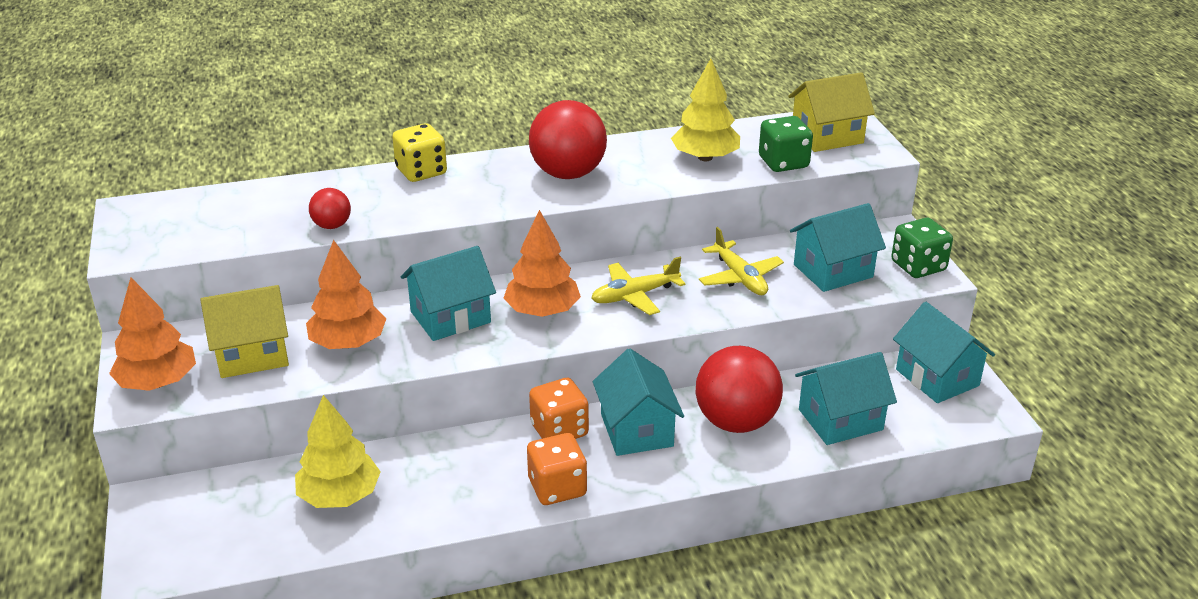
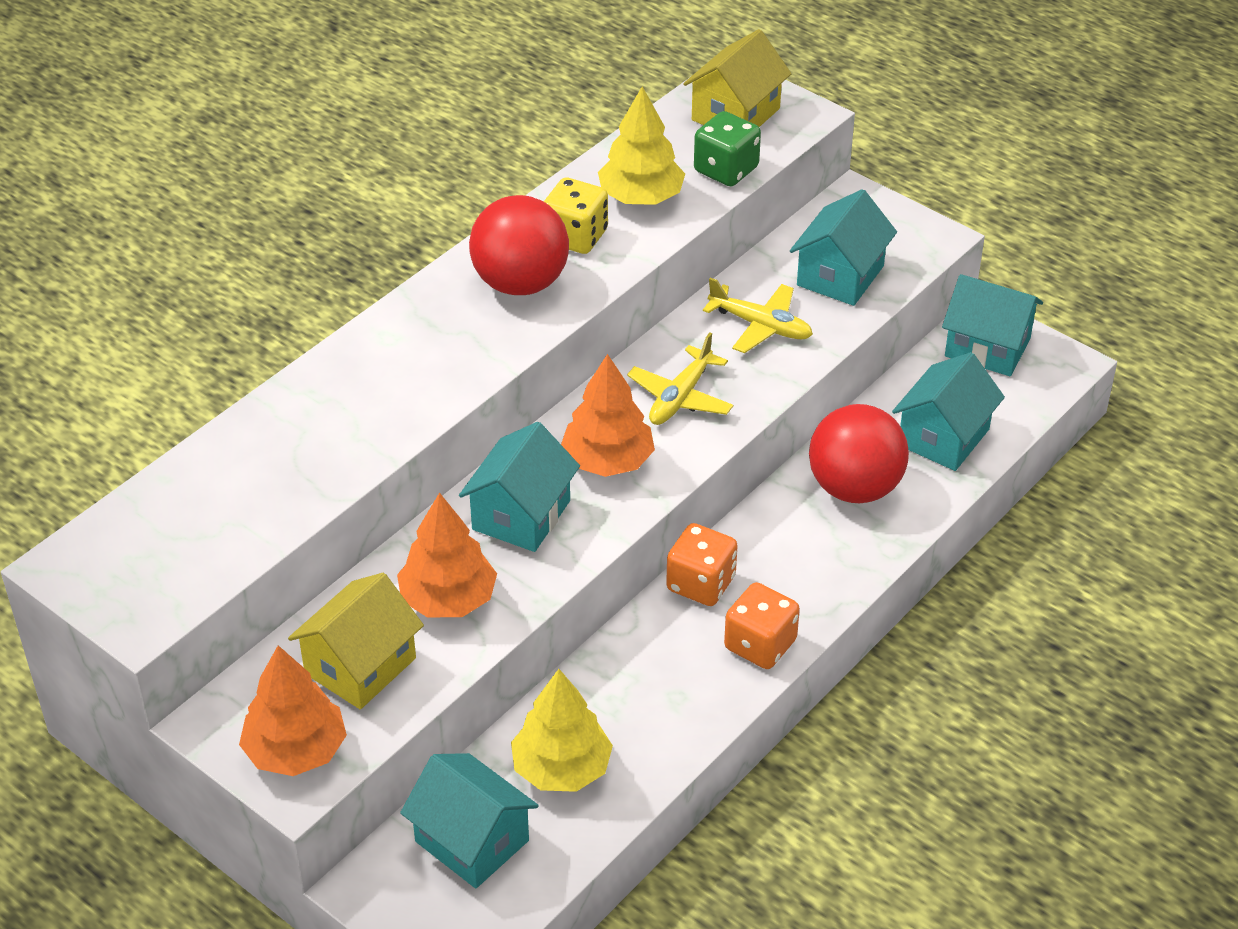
camera: 35 degrees left, 10 degrees up
(332, 226) = (339, 471): red ball -> none
(421, 171) = (354, 353): yellow dice -> yellow dice (575, 237)
(636, 430) = (773, 544): turquoise house -> turquoise house (472, 841)
(918, 266) = (912, 233): green dice -> none

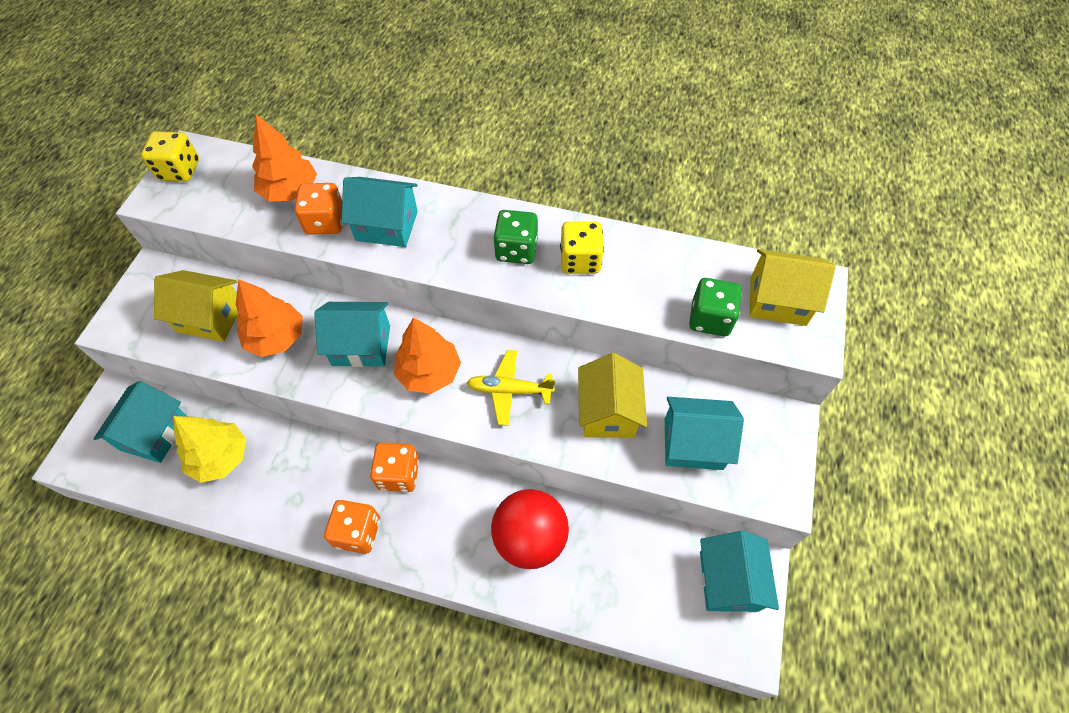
camera: 65 degrees right, 15 degrees up
(102, 582) = (179, 170): none -> yellow dice
(295, 751) = (138, 315): orange tree -> orange tree (290, 191)
(338, 444) = (325, 222): none -> orange dice
(520, 283) = (516, 250): red ball -> green dice
(641, 197) = (645, 280): yellow tree -> none
(761, 326) = (608, 412): yellow plane -> yellow house
(943, 437) = (612, 583): turquoise house -> turquoise house (386, 226)

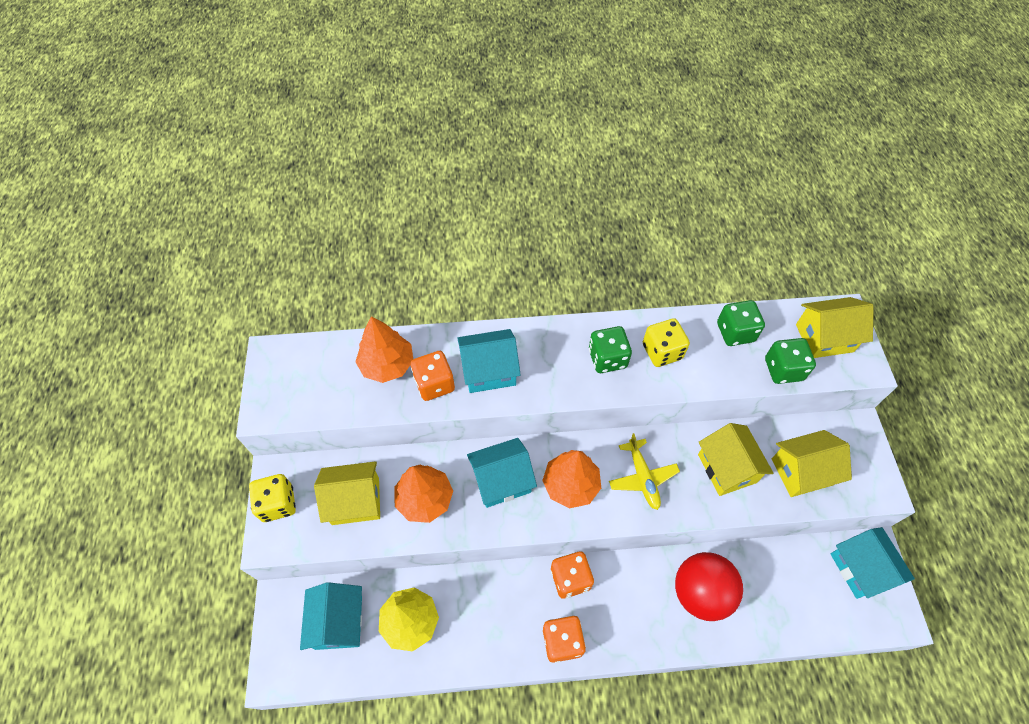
camera: 20 degrees left, 0 degrees up
(179, 170) = (274, 376): yellow dice -> yellow dice (278, 504)
(509, 390) = (642, 477): yellow plane -> yellow plane turned 90 degrees counterclockwise
(674, 265) = (735, 332): none -> green dice
(693, 443) = (801, 471): turquoise house -> yellow house

